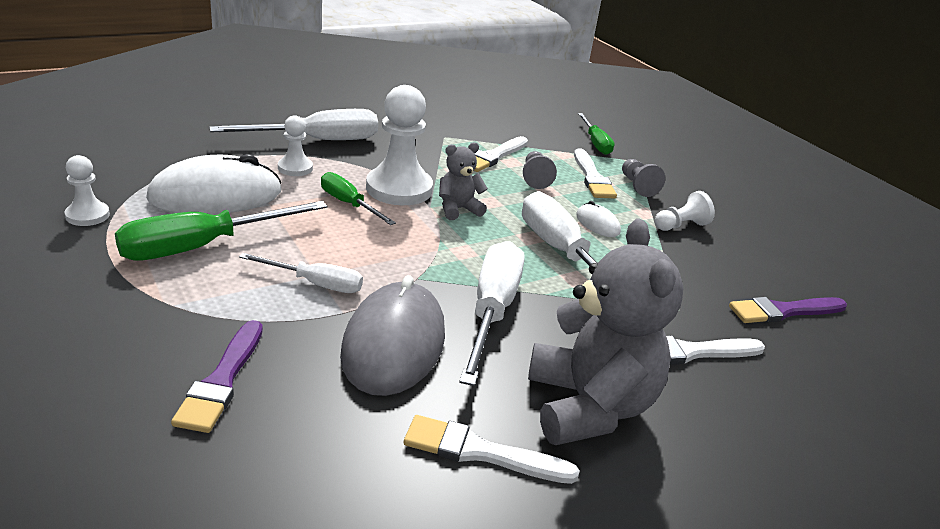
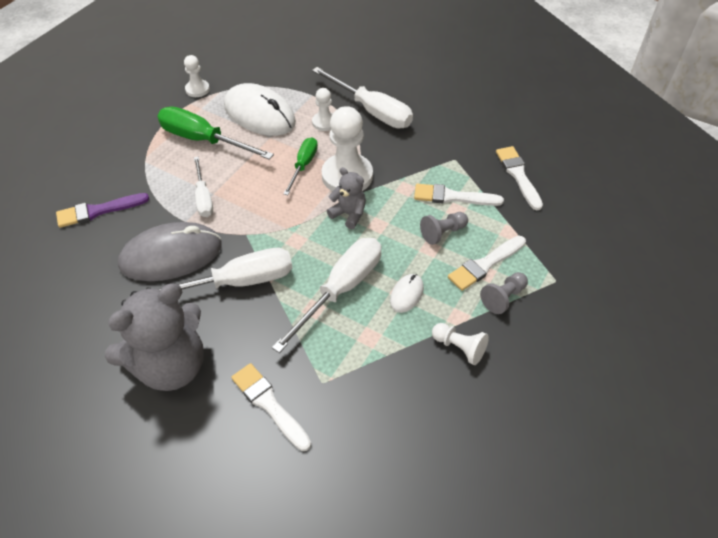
camera: 65 degrees right, 20 degrees up
(481, 452) = (102, 331): white brush -> white brush (518, 175)
(595, 143) = (557, 243): green screwdriver -> none
(783, 311) = (378, 454): purple brush -> none

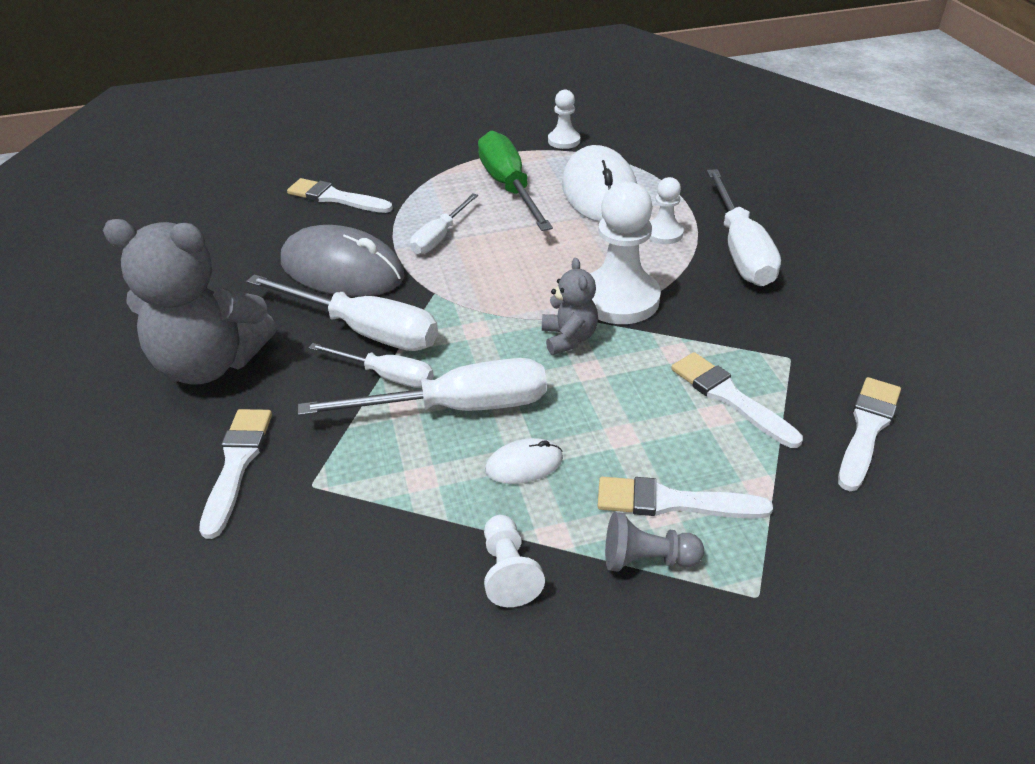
camera: 45 degrees right, 10 degrees down
(98, 211) = (335, 198): purple brush -> white brush
(283, 299) = (386, 376): none -> white screwdriver
(303, 165) = (582, 262): green screwdriver -> none
(443, 233) = (661, 428): grey pawn -> none

